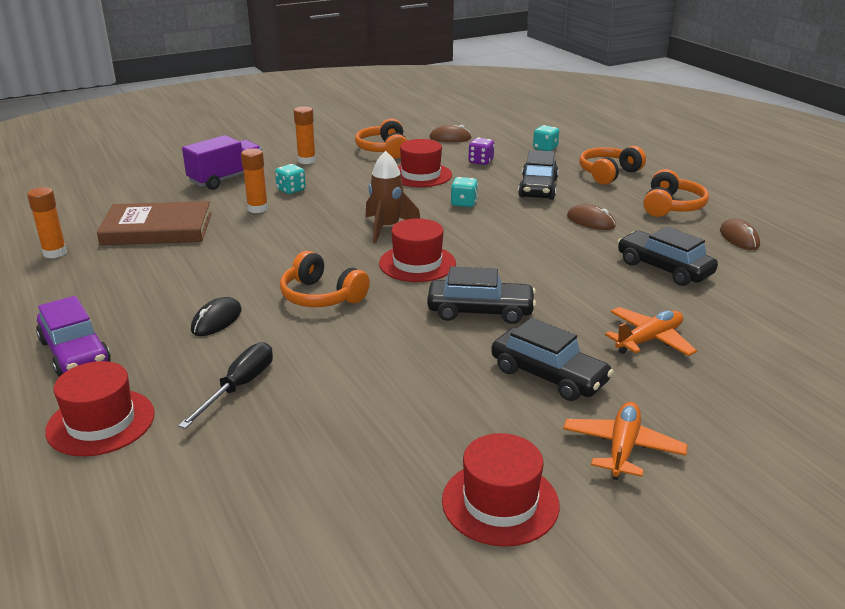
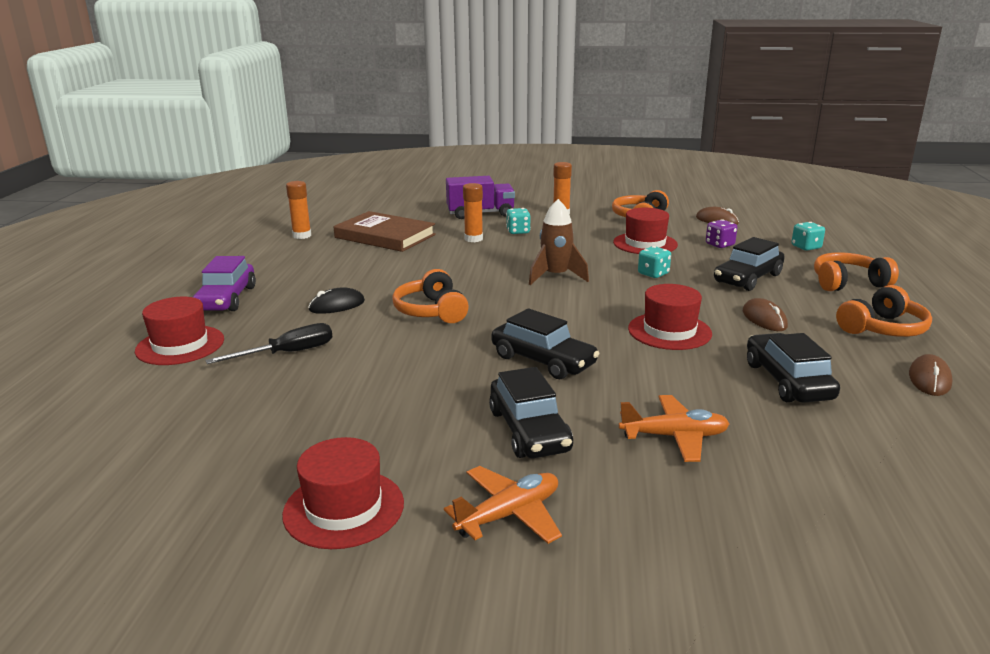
camera: 35 degrees right, 5 degrees down
(417, 263) = (542, 309): red hat -> red hat (669, 331)

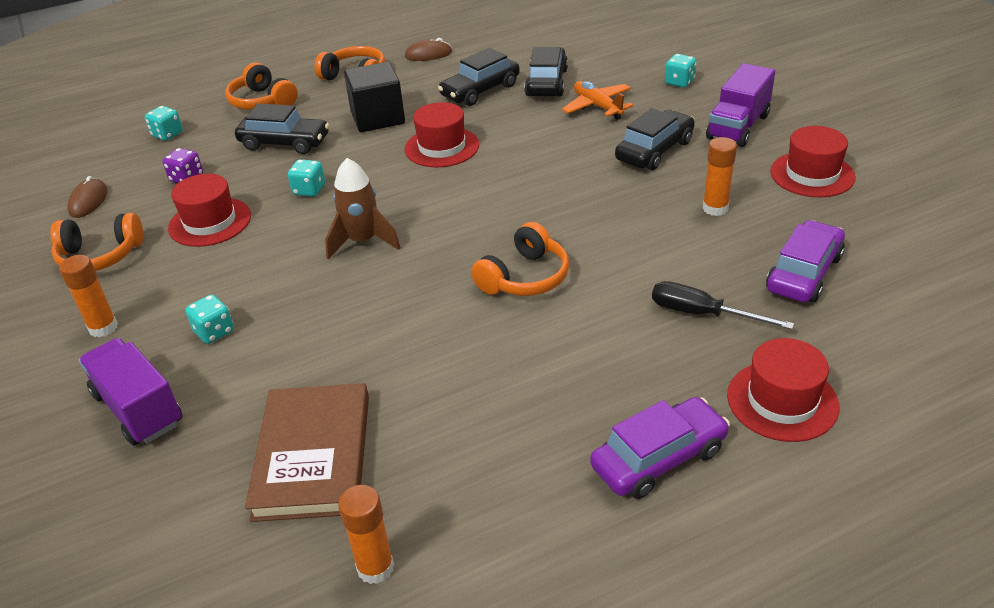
camera: 120 degrees left, 15 degrees up
(242, 414) = (804, 273): none -> purple car
(337, 305) = (578, 349): black mouse -> none
(473, 239) = (271, 357): orange glue stick -> orange glue stick (715, 208)
(509, 514) = (738, 127): orange plane -> purple truck
(543, 360) = (555, 181): black car -> black car (546, 82)
(688, 532) = (679, 82): none -> turquoise dice
(764, 319) = (377, 118): brown mouse -> black cube

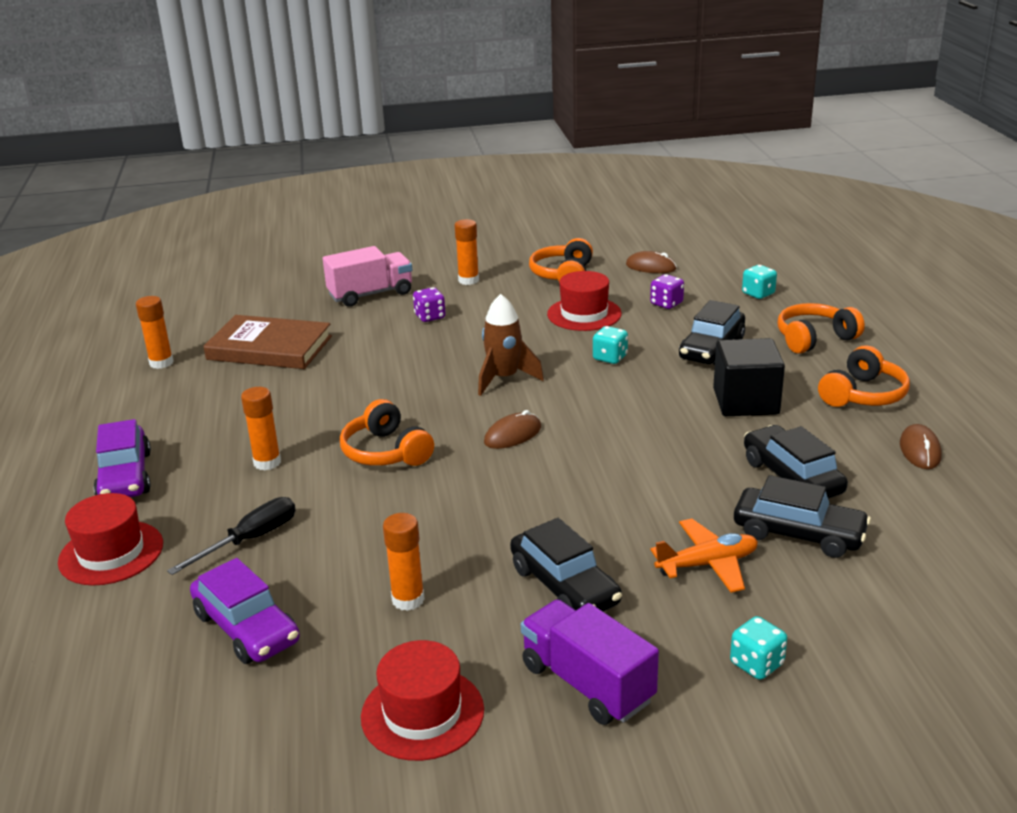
camera: 105 degrees right, 10 degrees down
(138, 409) = (370, 294): purple truck -> pink truck
(214, 332) = (430, 317): turquoise dice -> purple dice
(442, 147) = (656, 435): red hat -> none
(467, 213) = (512, 435): none -> brown mouse
(578, 351) = (267, 462): none -> orange glue stick

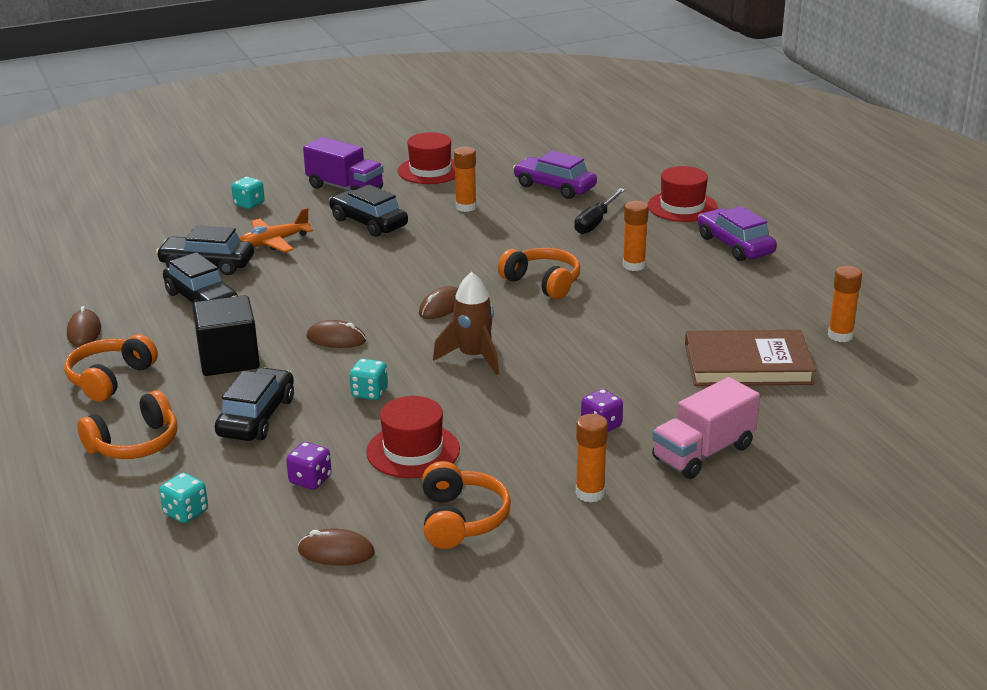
camera: 165 degrees right, 0 degrees up
(634, 411) = (336, 339): none -> brown mouse

